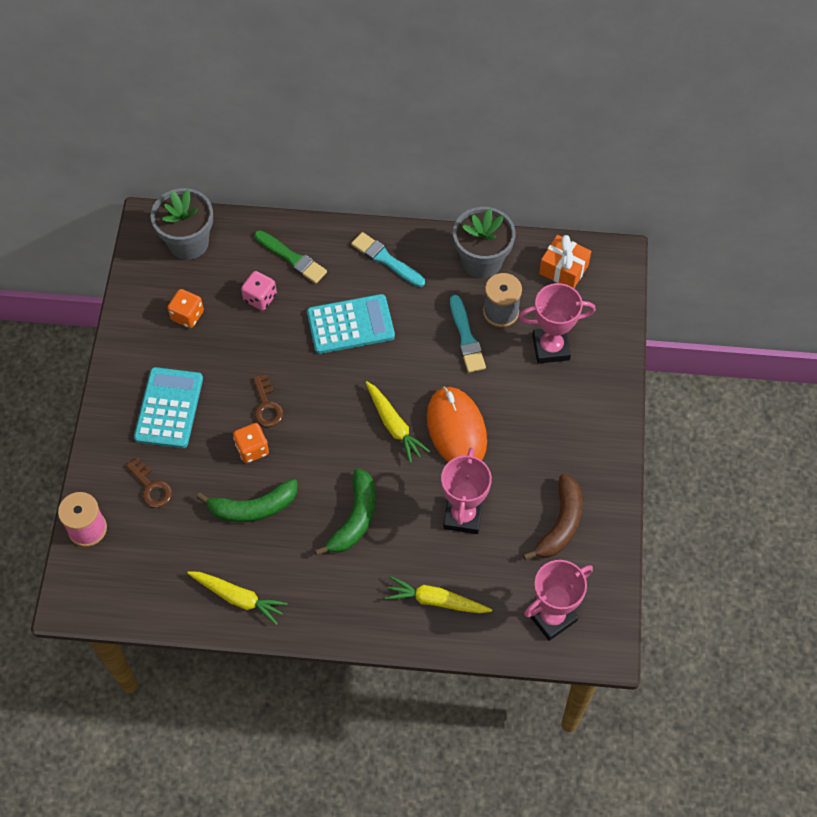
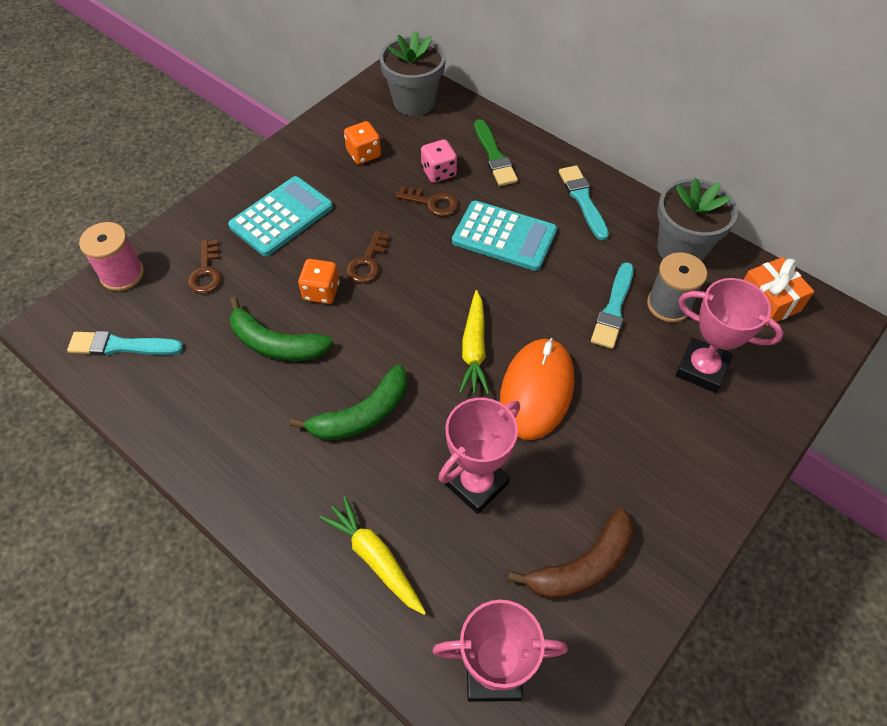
camera: 35 degrees right, 5 degrees down
(141, 580) = (121, 346): none -> turquoise brush
(238, 598) = (186, 419): yellow carrot -> none
(275, 328) = (432, 203): none -> brown key

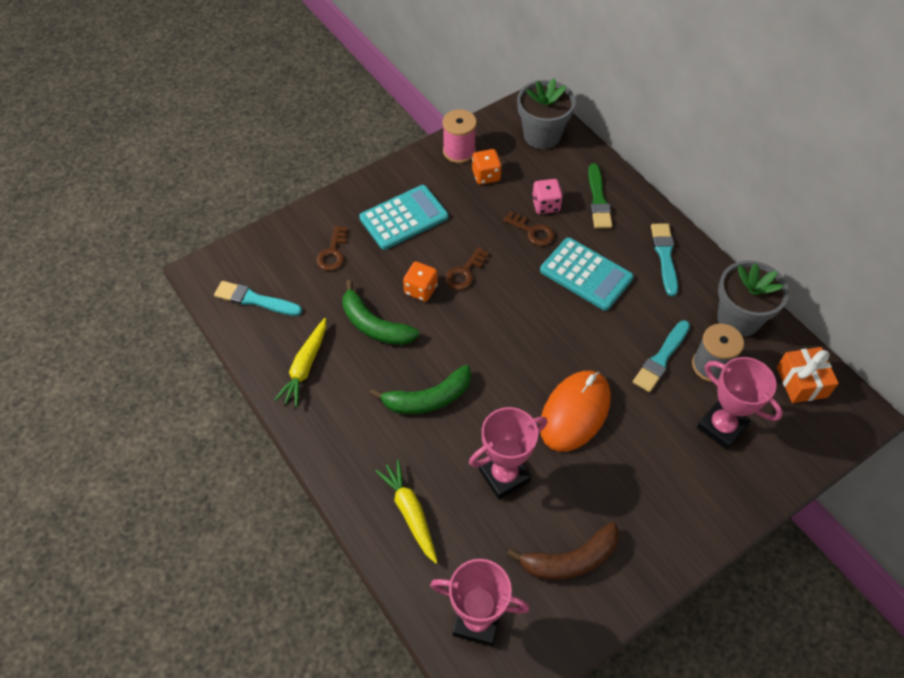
camera: 15 degrees right, 0 degrees up
(122, 274) = (267, 240): pink spool -> pink spool (459, 151)
(474, 349) = (533, 366): yellow carrot -> yellow carrot (305, 367)

